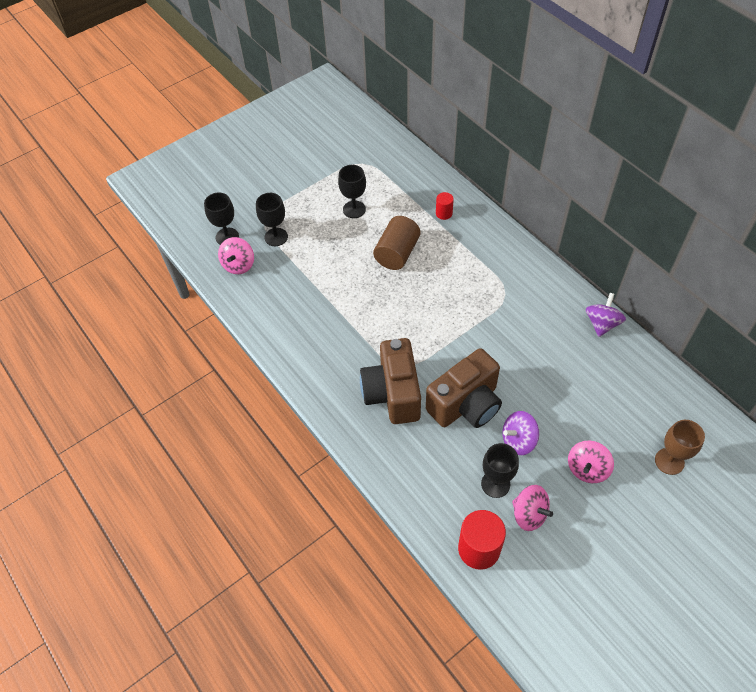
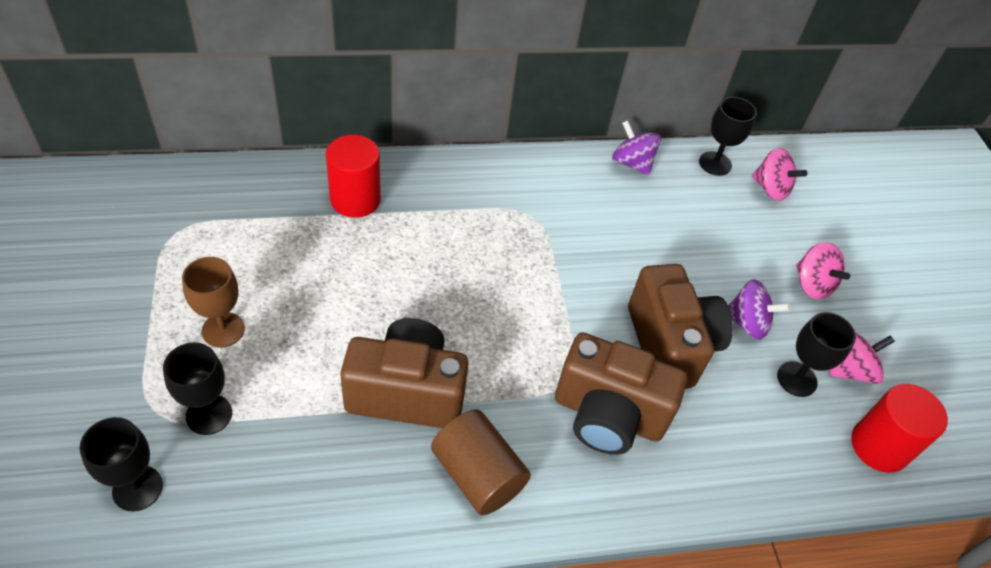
camera: 70 degrees left, 5 degrees down
(239, 265) = (216, 500): pink spinning top -> pink spinning top (770, 189)
(341, 300) = (407, 392): none -> brown camera
(354, 209) = (253, 287): black goblet -> black goblet (715, 163)
(397, 253) = (378, 283): brown cylinder -> brown cylinder (477, 475)
(444, 213) = (355, 199): red cylinder -> red cylinder, size x1.90
(518, 440) = (747, 323): purple spinning top -> purple spinning top turned 75 degrees counterclockwise
(669, 461) = (831, 215): brown goblet -> brown goblet (223, 330)

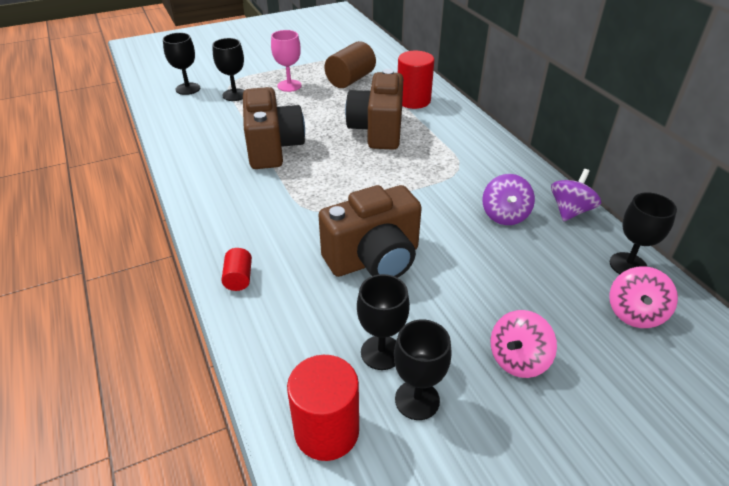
camera: 80 degrees right, 10 degrees down
(223, 330) = (289, 86): brown goblet -> pink goblet
(477, 475) = (222, 185): brown cylinder -> brown cylinder (350, 80)
(608, 415) = (289, 234): brown camera -> brown camera (377, 131)
(675, 485) = (238, 278): none -> red cylinder
(747, 323) = (430, 309): purple spinning top -> purple spinning top (504, 215)
(849, 369) = (417, 400): pink spinning top -> black goblet

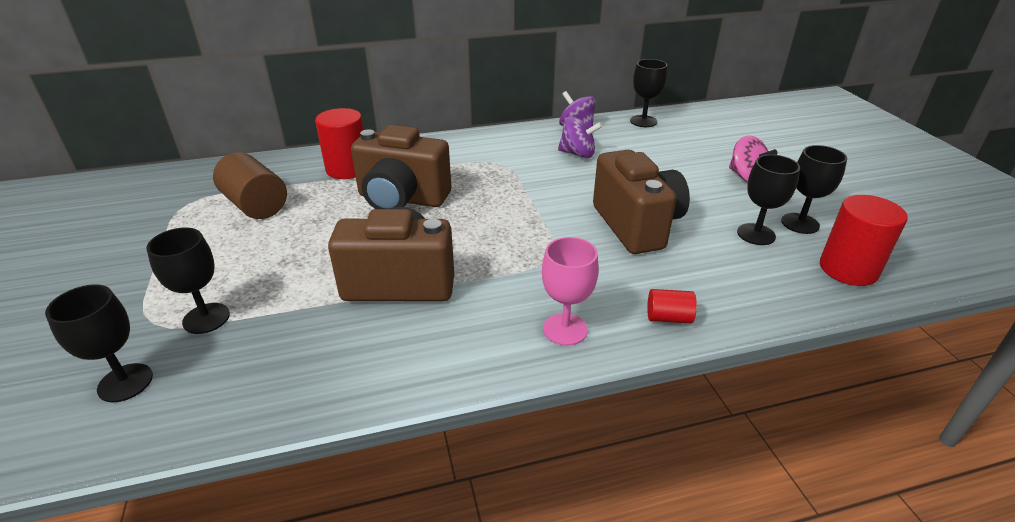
camera: 80 degrees left, 5 degrees down
(289, 86) = (225, 259): pink goblet -> pink goblet (565, 329)
(634, 313) = (692, 130): pink spinning top -> none

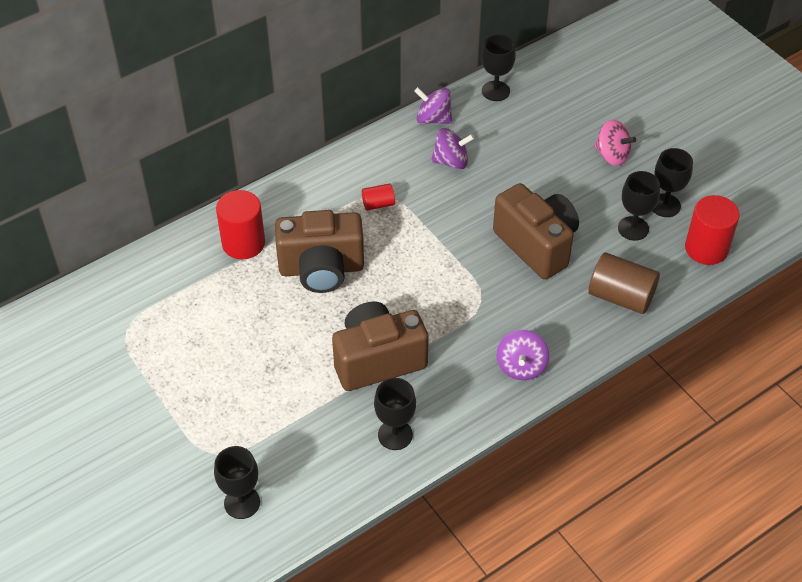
camera: 20 degrees left, 15 degrees up
(206, 318) = (253, 437): black goblet -> black goblet (395, 435)
(256, 205) = (193, 314): brown cylinder -> brown cylinder (621, 296)
(565, 329) = (521, 366): pink goblet -> purple spinning top
(668, 318) = (589, 334): red cylinder -> red cylinder (378, 204)

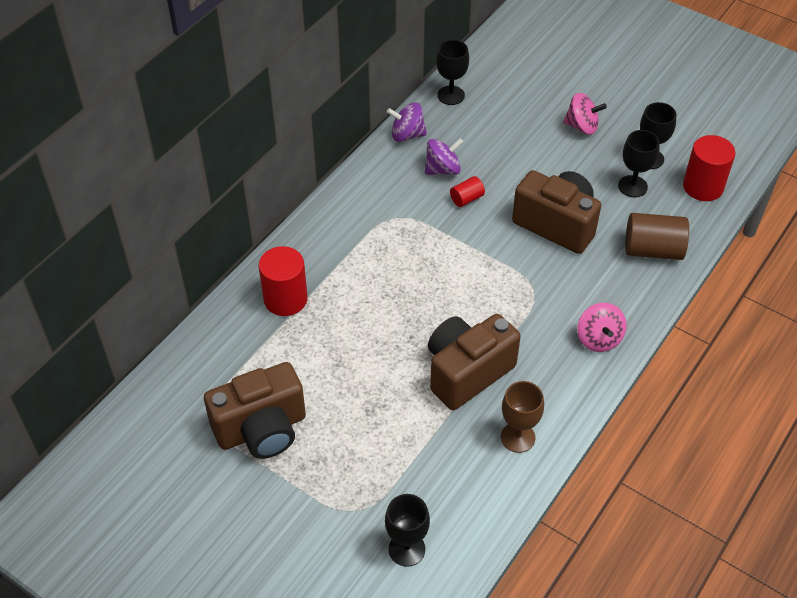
camera: 20 degrees left, 0 degrees up
(321, 269) = (372, 302): brown camera -> brown camera (262, 429)
(378, 204) = (395, 227): red cylinder -> red cylinder (466, 199)
(395, 435) = (518, 437): black goblet -> brown goblet
(521, 366) = (598, 339): purple spinning top -> pink spinning top

